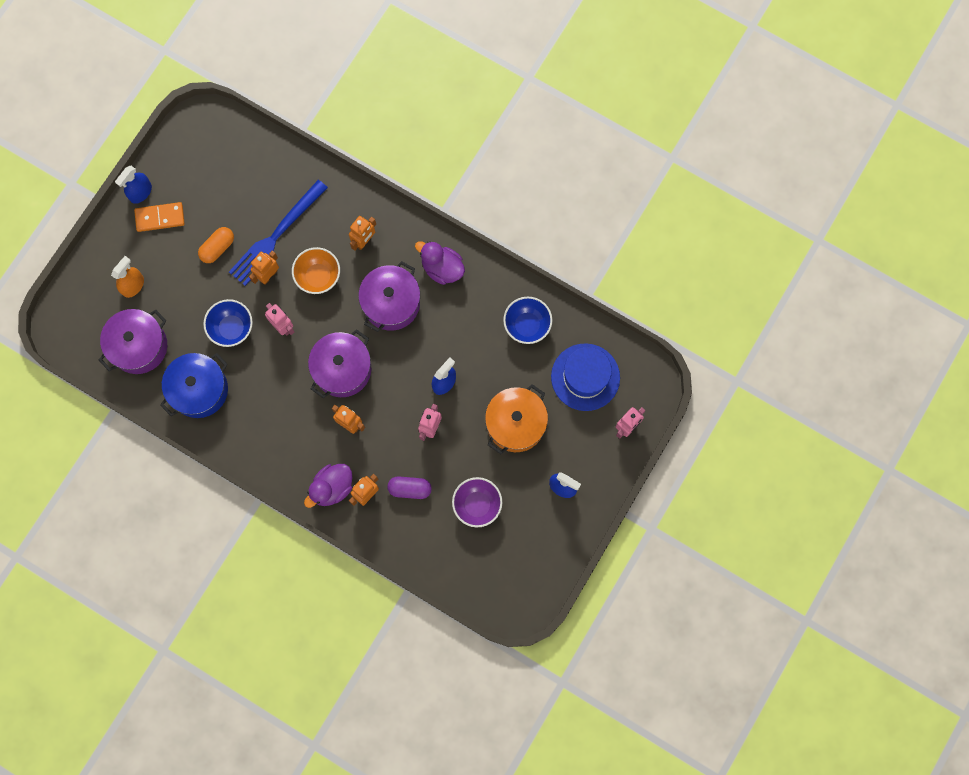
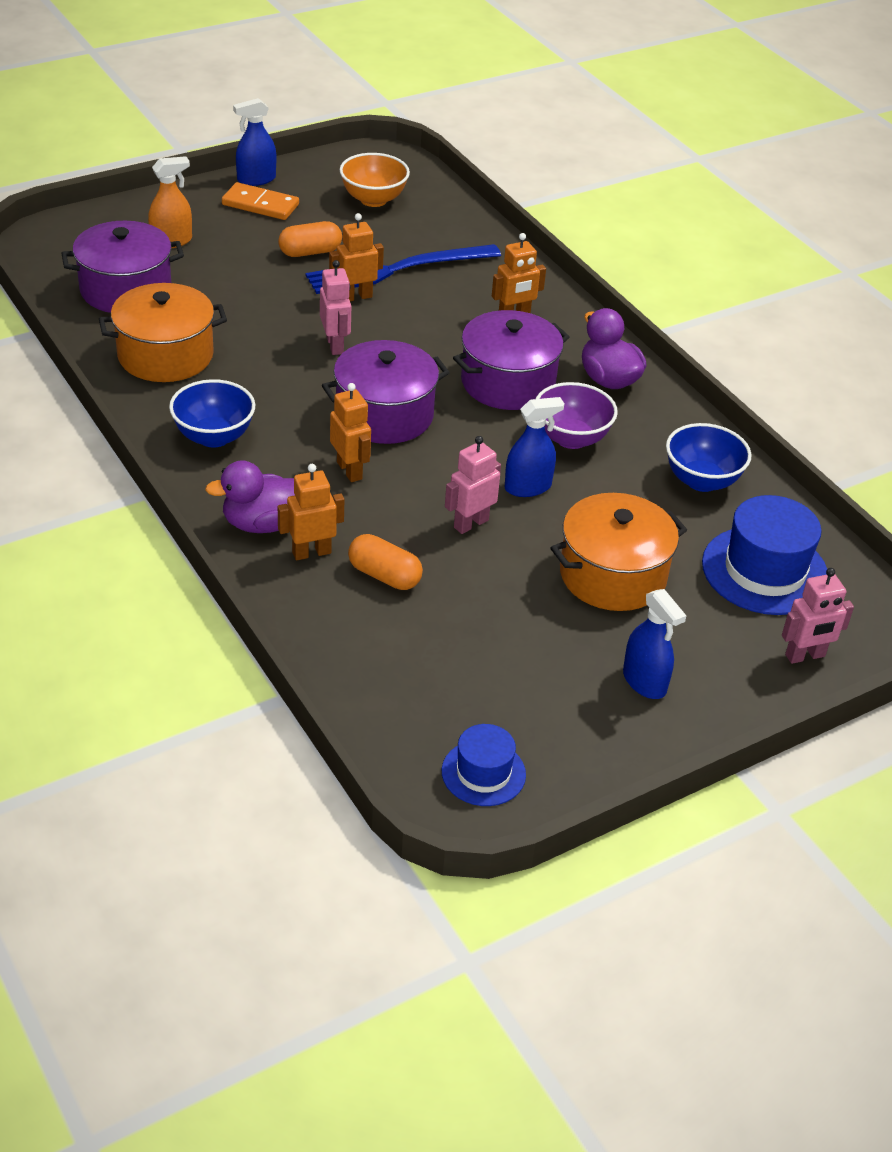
camera: 25 degrees right, 35 degrees down
(199, 390) = (165, 355): blue pot -> orange pot
(232, 328) = (263, 321): blue bowl -> blue bowl (214, 436)
(318, 277) = (423, 322): orange bowl -> orange bowl (373, 199)
(410, 489) = (384, 575): purple capsule -> orange capsule
(477, 505) = (481, 640): purple bowl -> purple bowl (571, 438)
(519, 584) = (483, 773): none -> blue hat

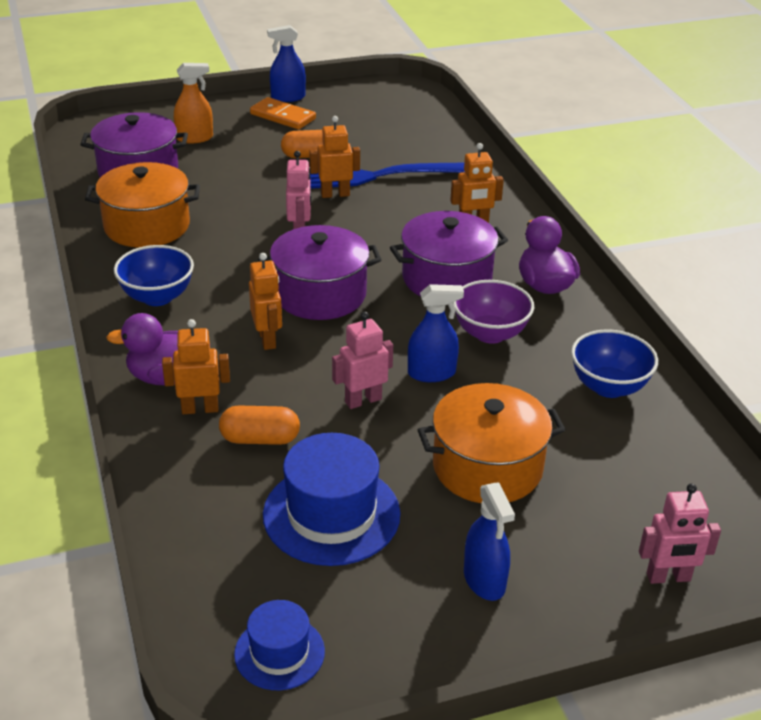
camera: 15 degrees right, 5 degrees down
(373, 199) = (382, 120): orange bowl -> none
(384, 575) = (260, 439): orange capsule -> orange capsule turned 45 degrees counterclockwise
(765, 571) = (649, 482): blue hat -> blue hat (331, 514)

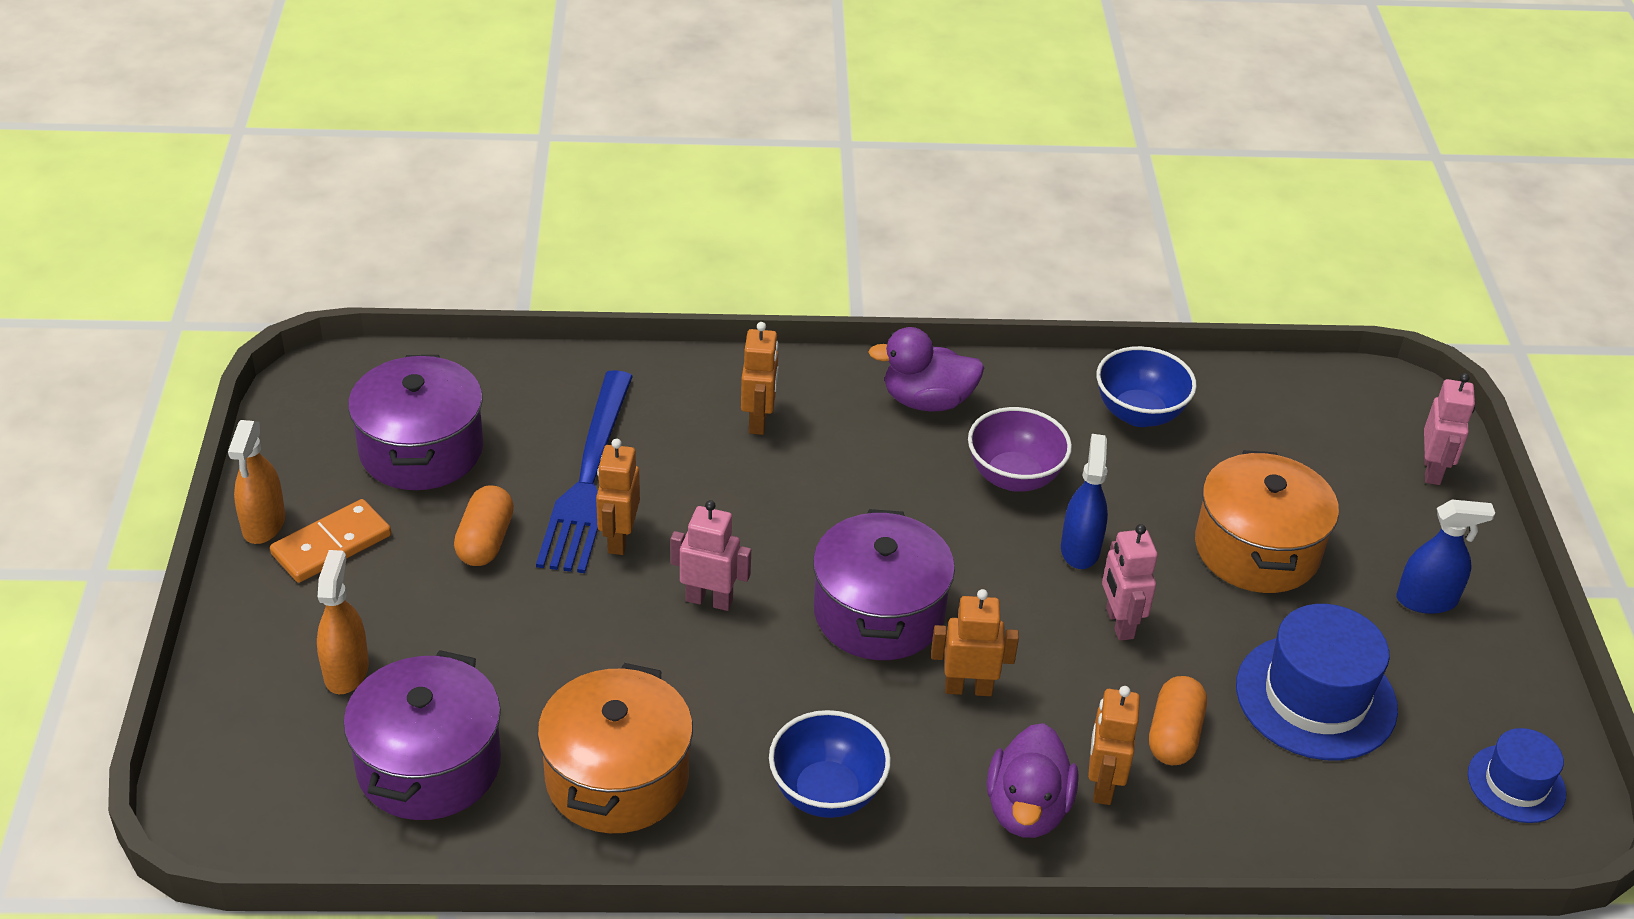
camera: 75 degrees left, 5 degrees up
(288, 97) = (264, 524): blue spray bottle -> orange spray bottle
(447, 278) = (882, 482): purple pot -> purple pot (421, 450)

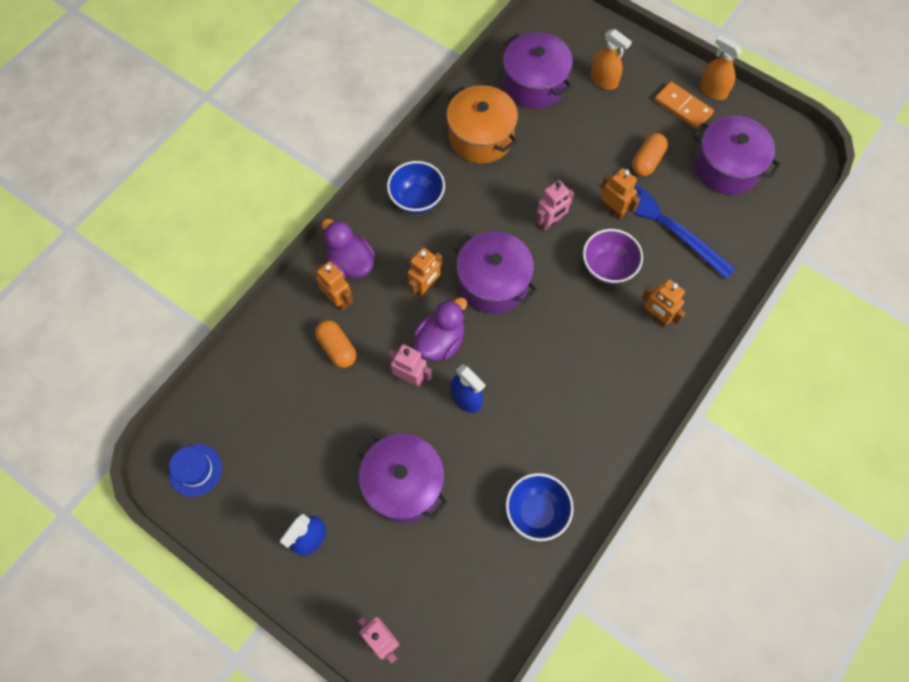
camera: 130 degrees right, 25 degrees up
(332, 545) = (683, 107): orange domino -> orange domino turned 45 degrees counterclockwise
(485, 541) = (647, 161): orange capsule -> orange capsule turned 75 degrees clockwise
(927, 401) = (619, 408): purple duck -> purple duck (440, 341)
(1014, 477) = (535, 407): purple bowl -> purple bowl (608, 268)
(1256, 549) = (404, 484): orange pot -> purple pot
(1316, 697) = (305, 427): blue hat -> none

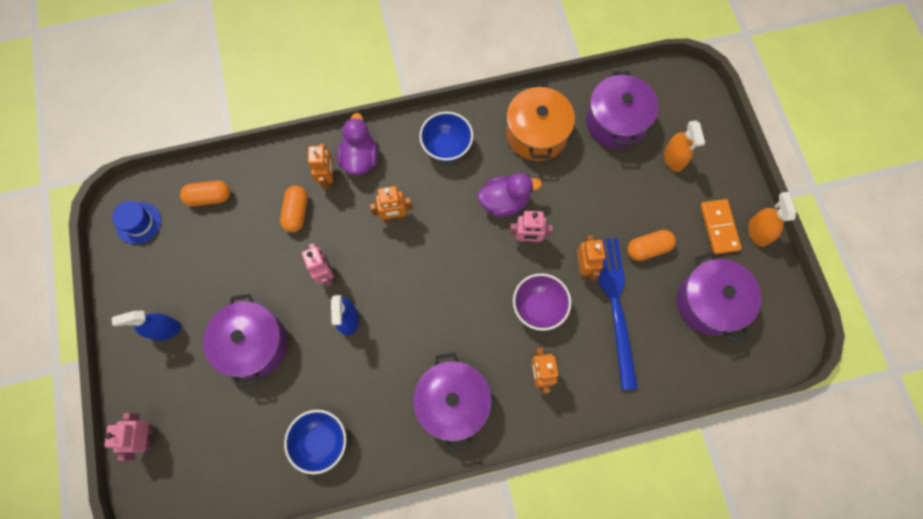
camera: 40 degrees right, 5 degrees up
(243, 396) = (209, 197): none -> orange capsule
(440, 341) = (368, 264): purple duck -> purple duck (504, 202)
(493, 282) = (444, 251): purple pot -> purple pot (452, 403)

